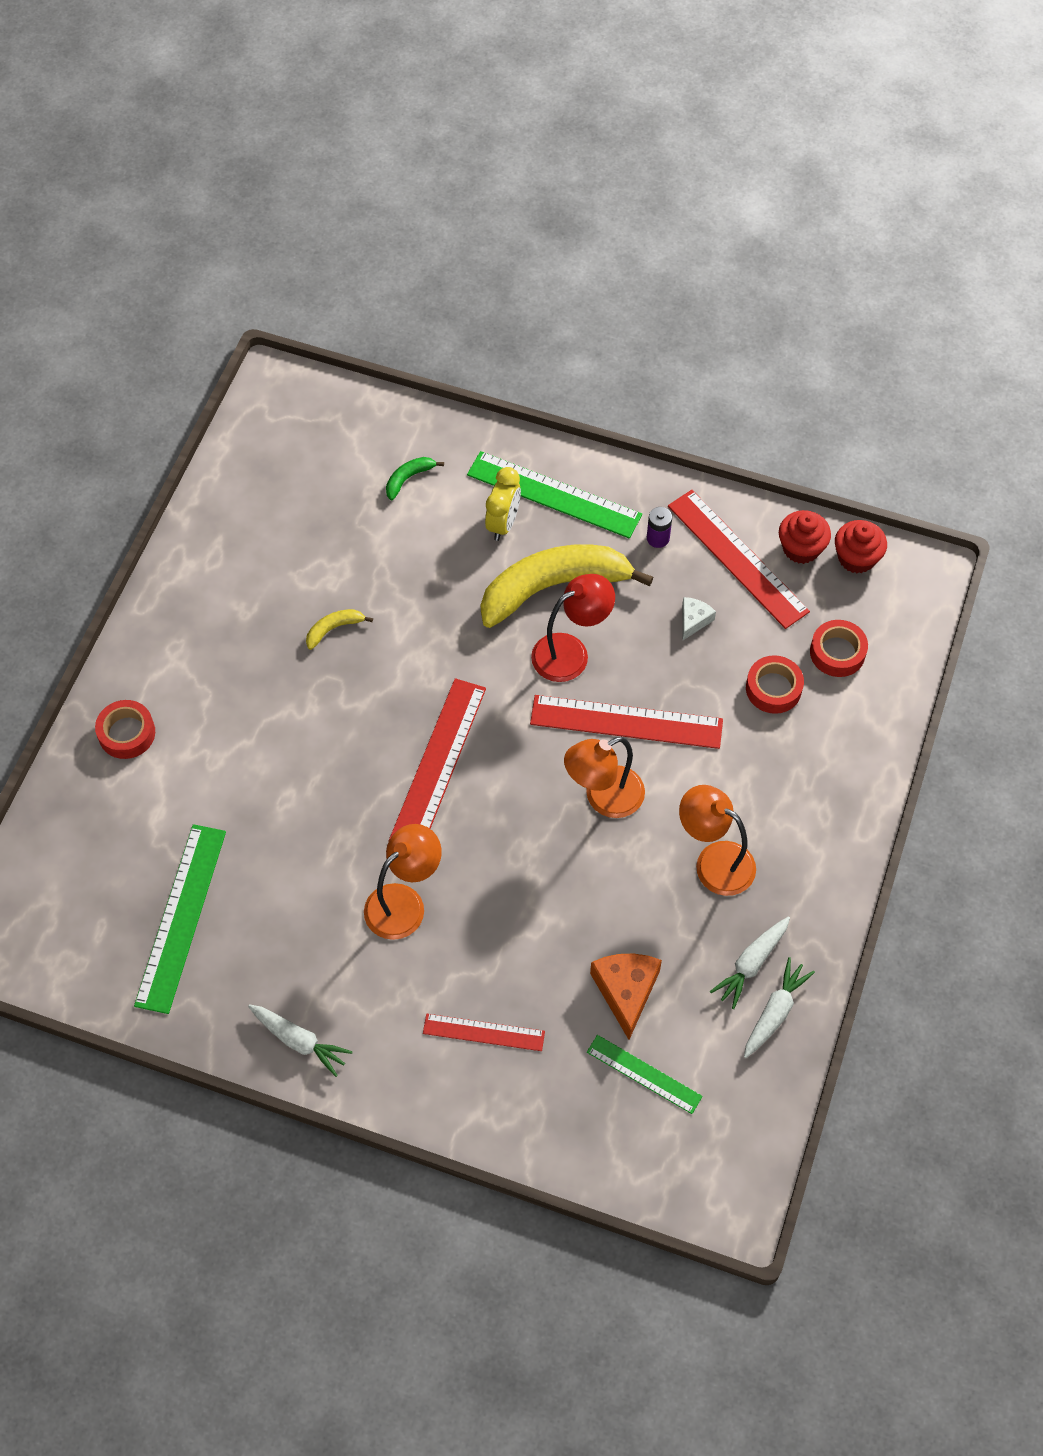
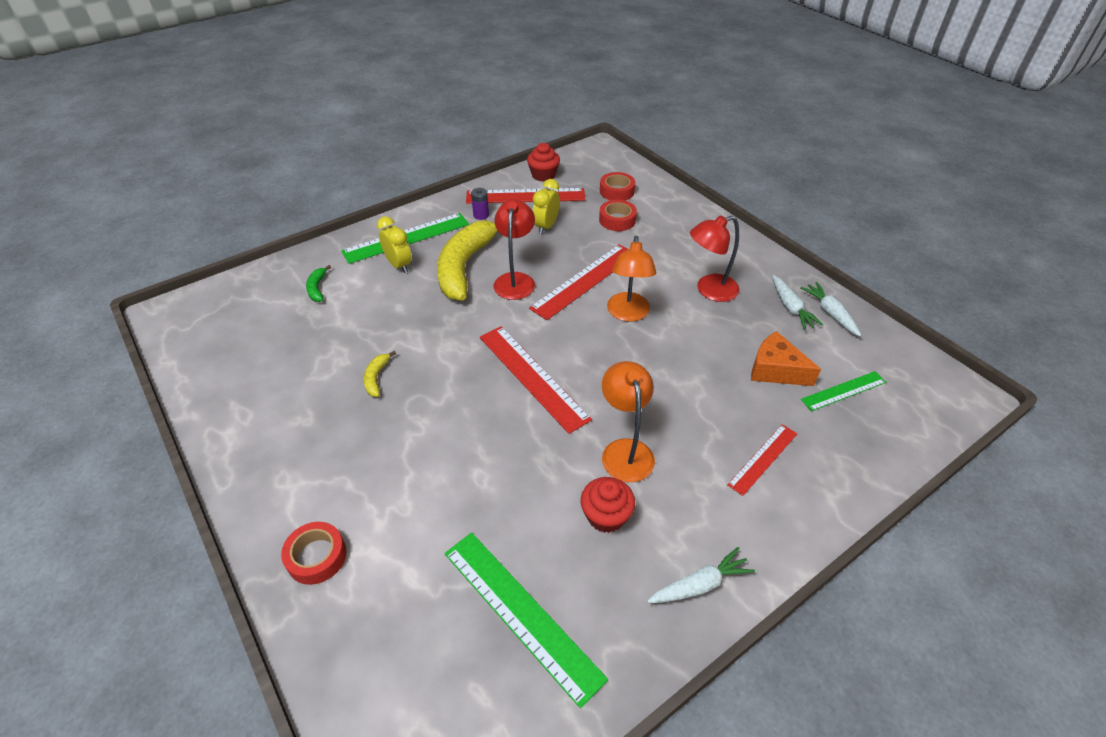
camera: 55 degrees left, 15 degrees down
(694, 620) = (546, 227): white cheese -> yellow clock
(714, 861) = (709, 290): orange lamp -> red lamp
(856, 558) = (568, 162): red cupcake -> red cupcake (606, 516)

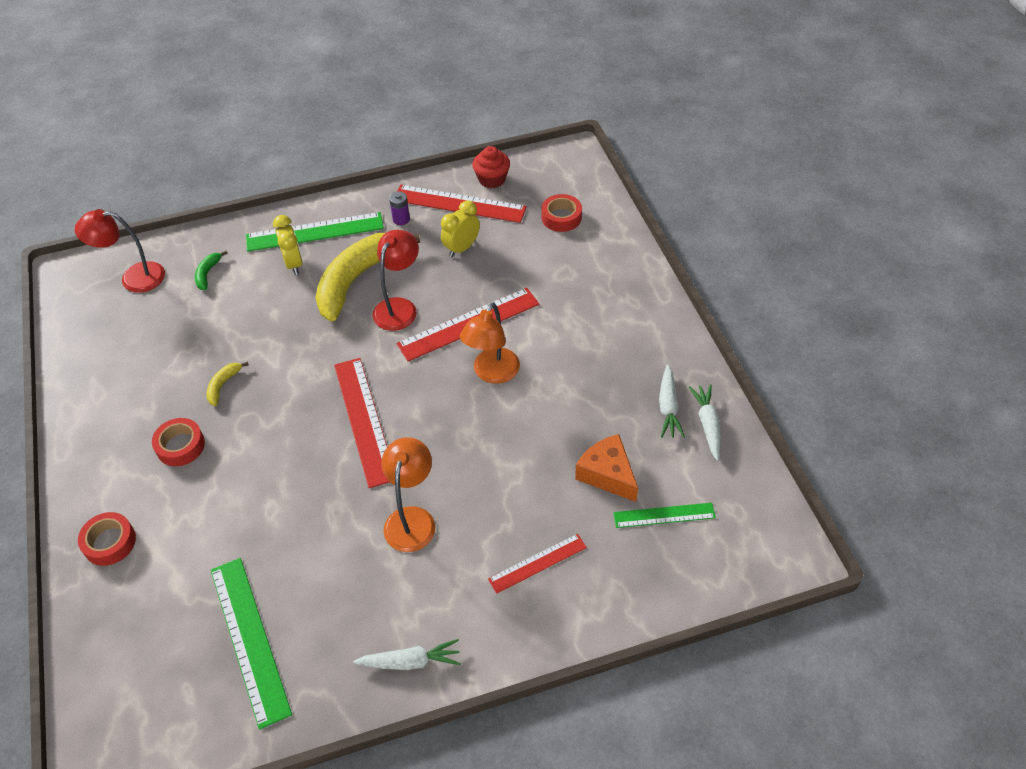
camera: 20 degrees right, 5 degrees up
(606, 516) = (362, 576): red cupcake -> none
(617, 220) = (542, 255): red tape -> red tape (180, 446)
(709, 290) = (592, 366): red lamp -> red lamp (134, 278)

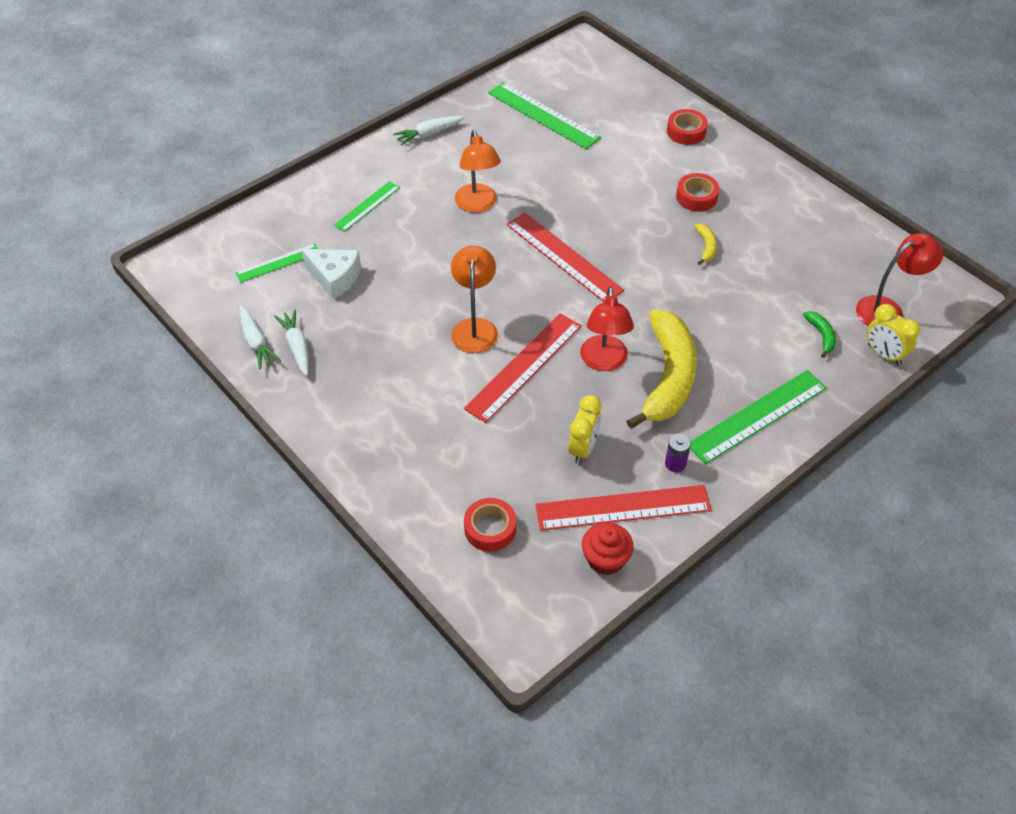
camera: 155 degrees right, 0 degrees up
(294, 264) = (746, 373): yellow clock -> yellow clock (884, 354)
(537, 563) = (367, 206): red ruler -> green ruler
(607, 474) = (335, 278): orange cheese -> white cheese

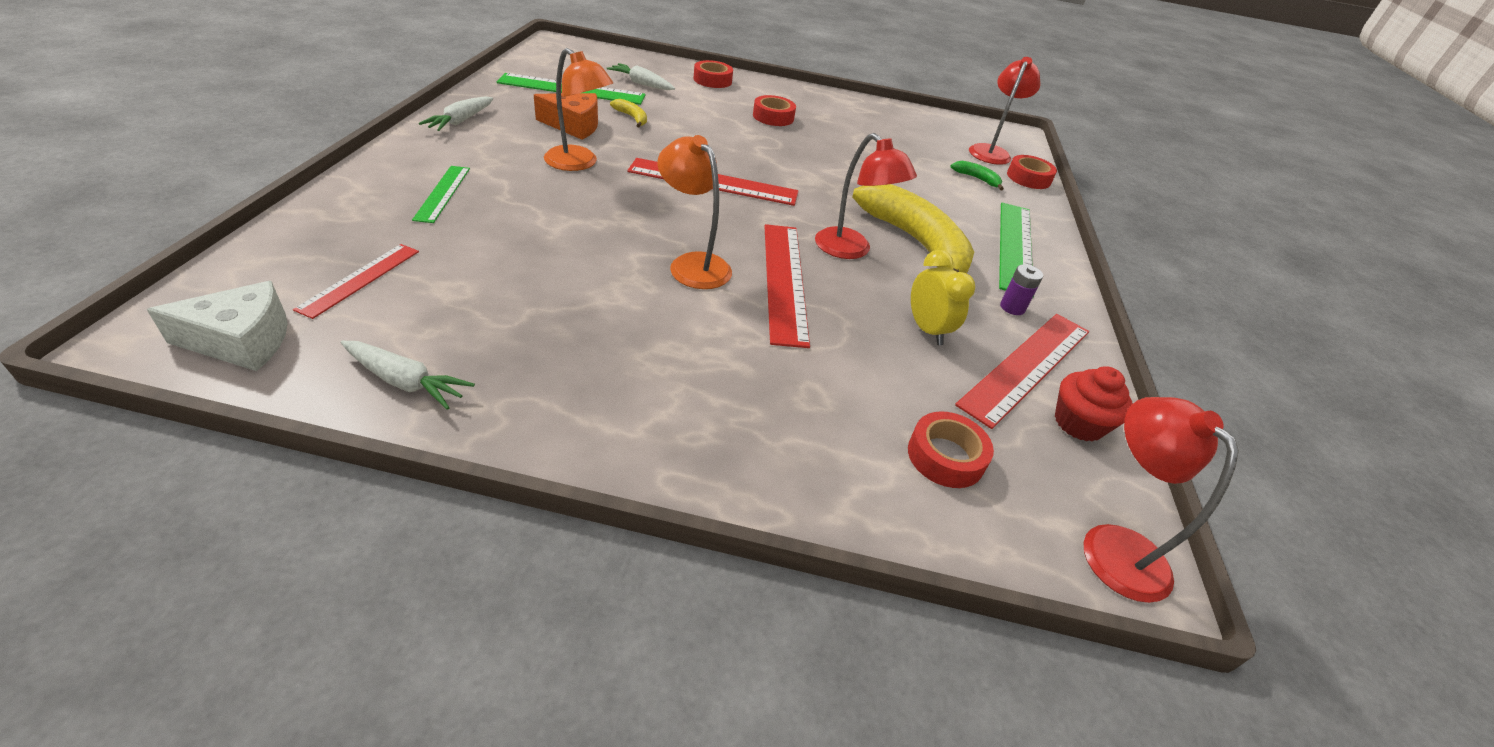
camera: 45 degrees left, 10 degrees down
(278, 263) = (360, 279): green ruler -> red ruler
(297, 347) = (479, 363): white carrot -> white carrot (641, 84)
(335, 278) = (465, 271): white cheese -> white cheese (242, 341)
(508, 161) = (574, 126): none -> orange cheese
(526, 625) = (1112, 545): none -> red lamp
(706, 247) = (822, 146): yellow banana -> yellow banana (632, 117)
(884, 354) = (1028, 178): yellow clock -> red tape

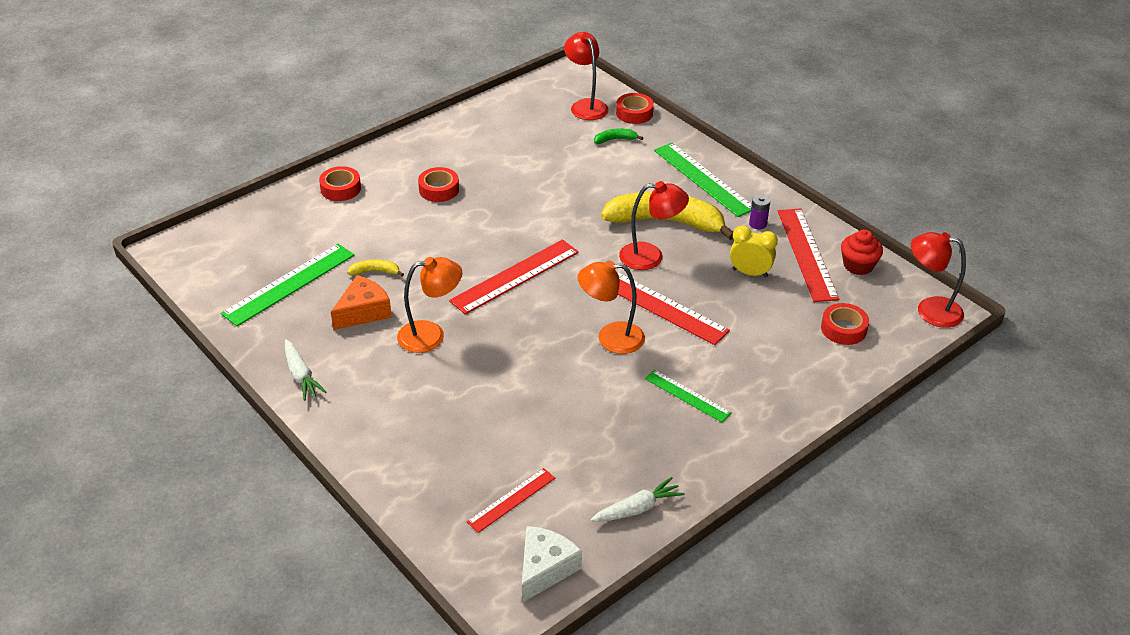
camera: 45 degrees left, 0 degrees up
(360, 279) = (511, 500): red ruler -> red ruler turned 75 degrees clockwise
(443, 193) = (422, 425): green ruler -> green ruler (687, 396)
(641, 84) = (312, 236): white carrot -> none

